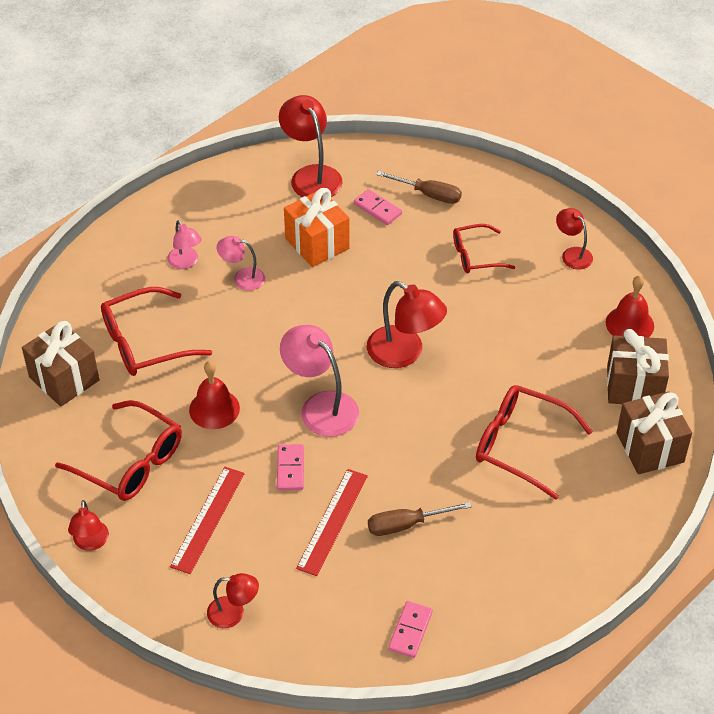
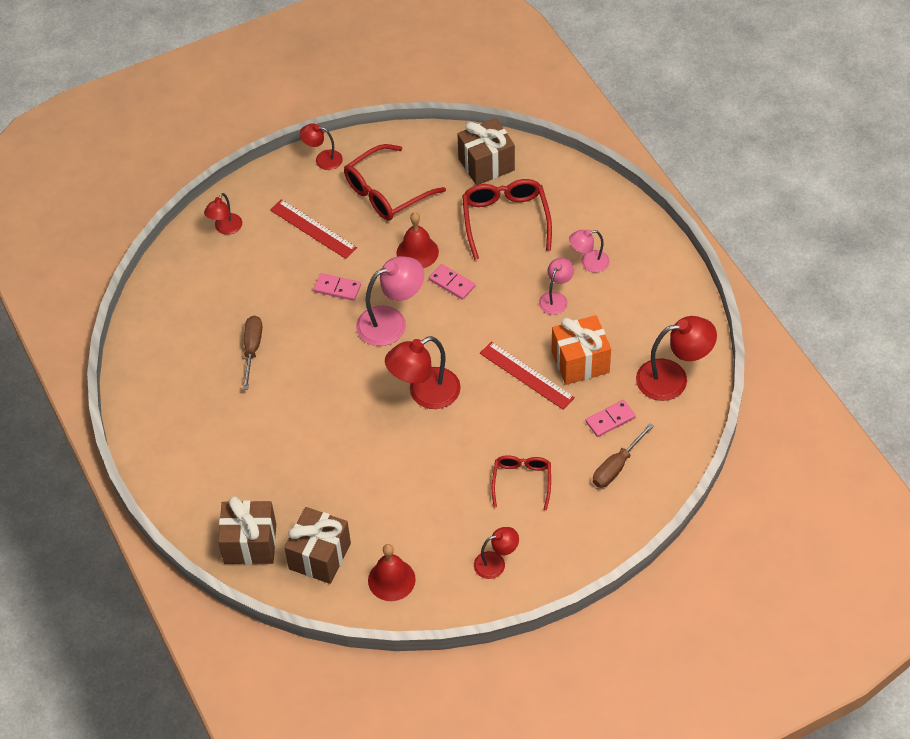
camera: 110 degrees right, 5 degrees up
(333, 521) = (276, 304): red ruler -> red ruler (526, 375)
(410, 631) = (161, 327): pink domino -> pink domino (452, 283)
(519, 444) = (294, 448): red glasses -> none

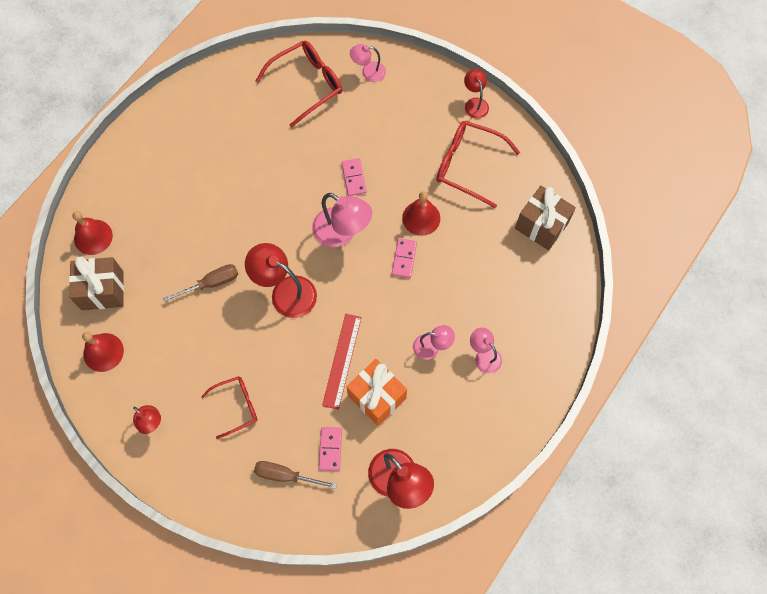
camera: 60 degrees right, 15 degrees up
(225, 228) = (368, 72): red lamp -> pink lamp
(250, 543) = (93, 237): brown gift -> red bell
(252, 349) = (266, 148): brown screwdriver -> brown screwdriver (211, 283)
(313, 229) = (401, 131): red ruler -> none
(505, 219) = (492, 268): red glasses -> red glasses (308, 84)
(610, 420) = (330, 449): pink domino -> pink domino turned 60 degrees clockwise

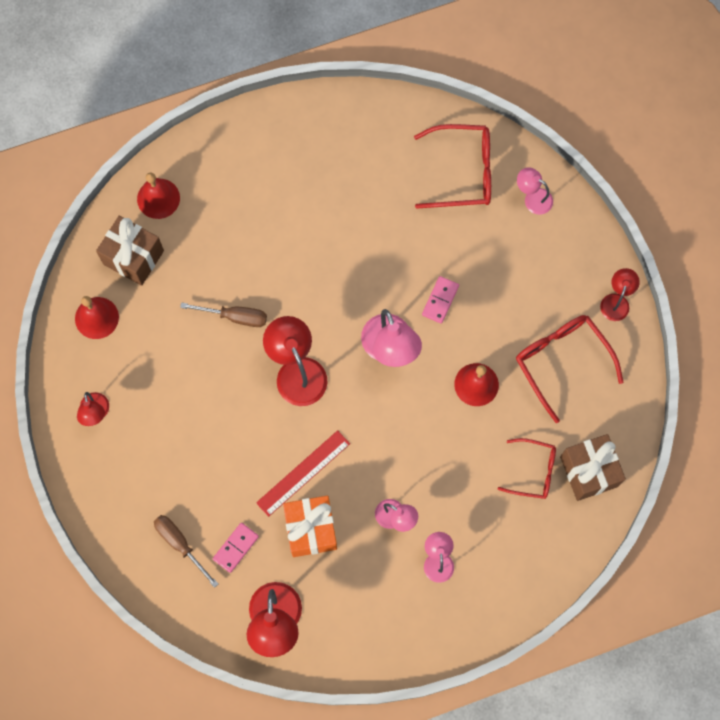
camera: 35 degrees right, 5 degrees up
(237, 406) = (180, 450): red glasses -> red glasses (534, 471)
(404, 259) = (430, 414): pink domino -> none

